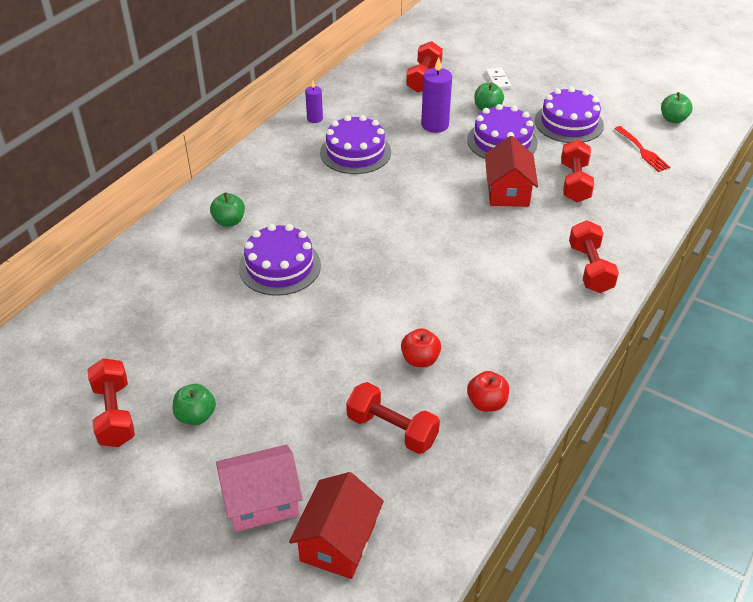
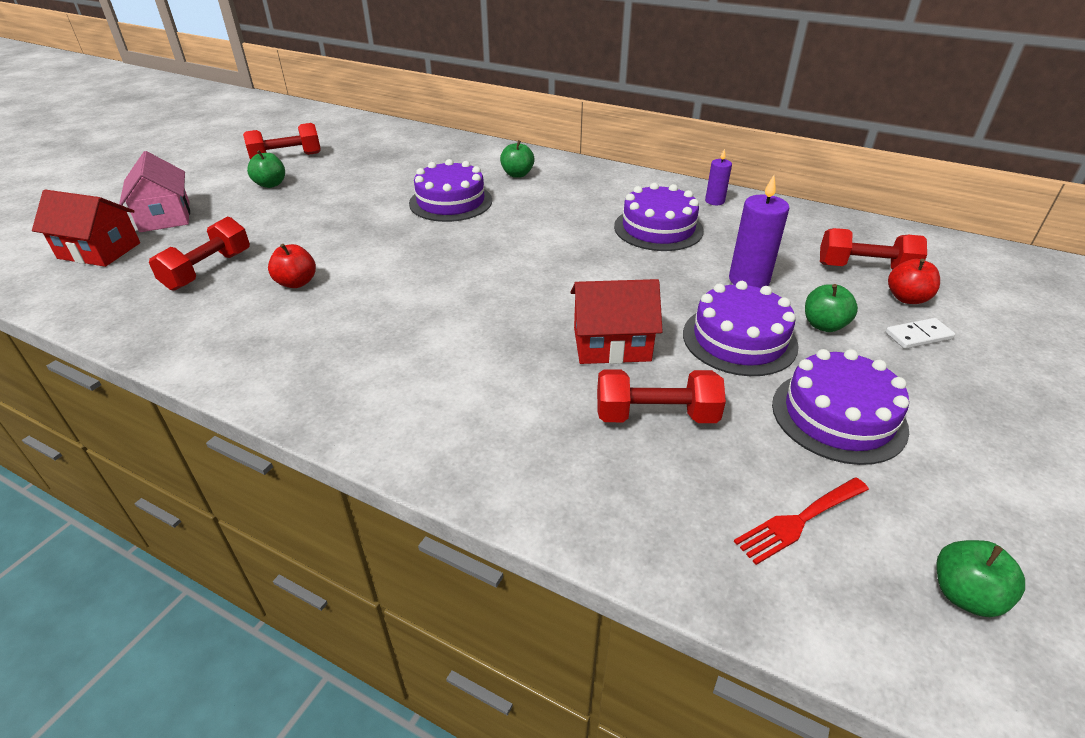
camera: 85 degrees right, 5 degrees down
(486, 403) = (214, 326): red apple -> red apple (907, 298)
(590, 268) = (437, 423): red dumbbell -> none

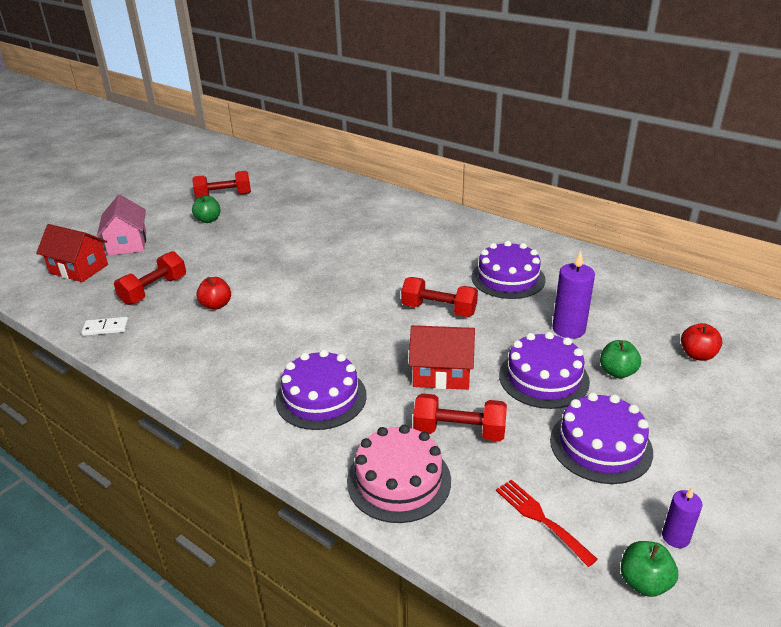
camera: 10 degrees right, 5 degrees down
(451, 202) = (345, 244): purple cake -> purple cake (321, 397)
(517, 174) = (404, 222): green apple -> none
(595, 489) = (399, 480): none -> pink cake
(714, 201) = (564, 256): purple candle -> purple candle (675, 537)
(798, 521) = (540, 518): red fork -> red fork turned 75 degrees clockwise
(865, 268) = (672, 326): red dumbbell -> red dumbbell (439, 310)
(918, 336) = (693, 387): white domino -> white domino (106, 328)

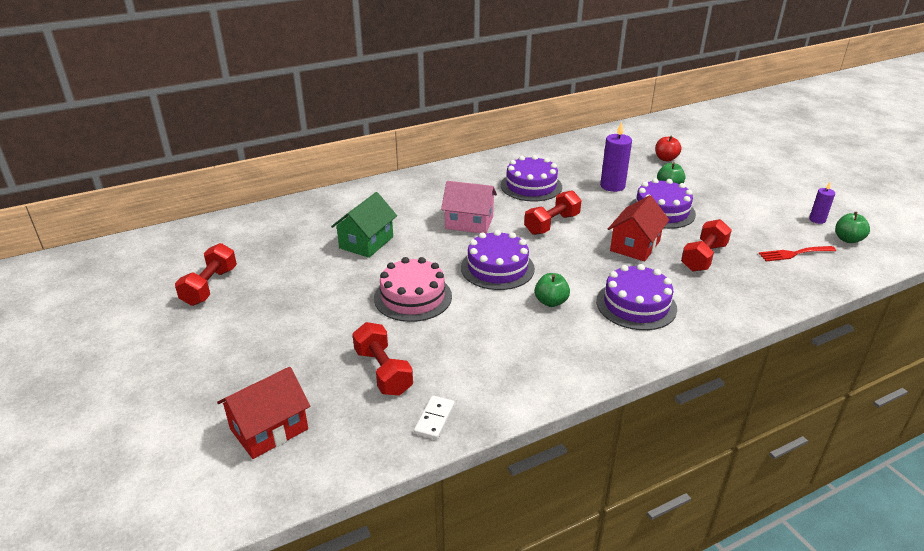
camera: 65 degrees left, 0 degrees up
(127, 243) = (245, 378): pink house -> pink house (469, 222)
(208, 220) = (258, 307): green apple -> green apple (551, 302)
(216, 305) = (451, 333): red apple -> none
(324, 230) = (366, 242): none -> green house
(399, 480) = (745, 294): pink cake -> pink cake (413, 297)
(600, 445) = (736, 215): purple cake -> purple cake (497, 268)

